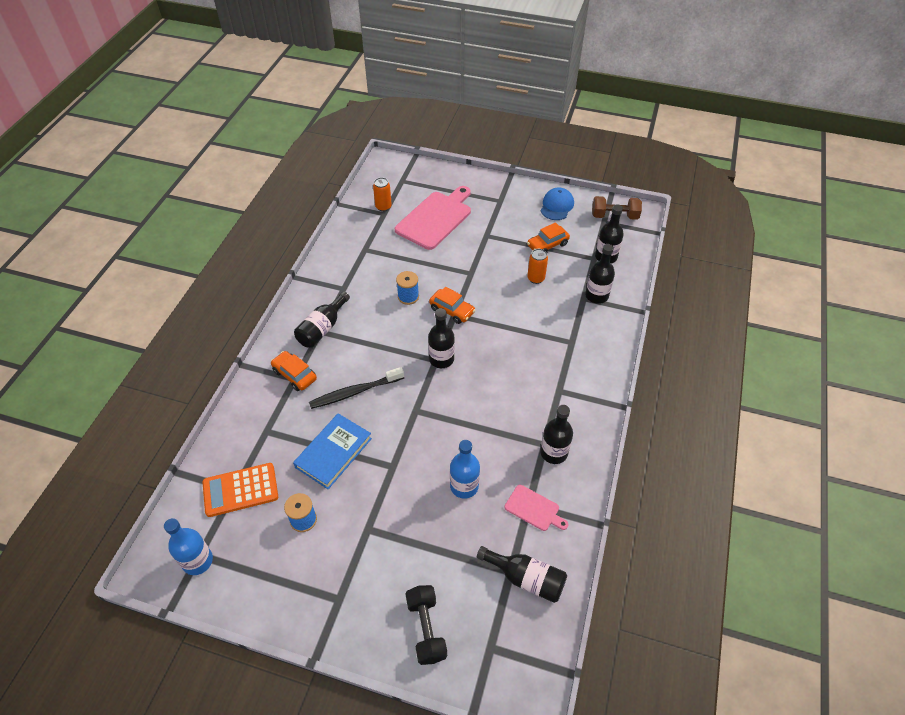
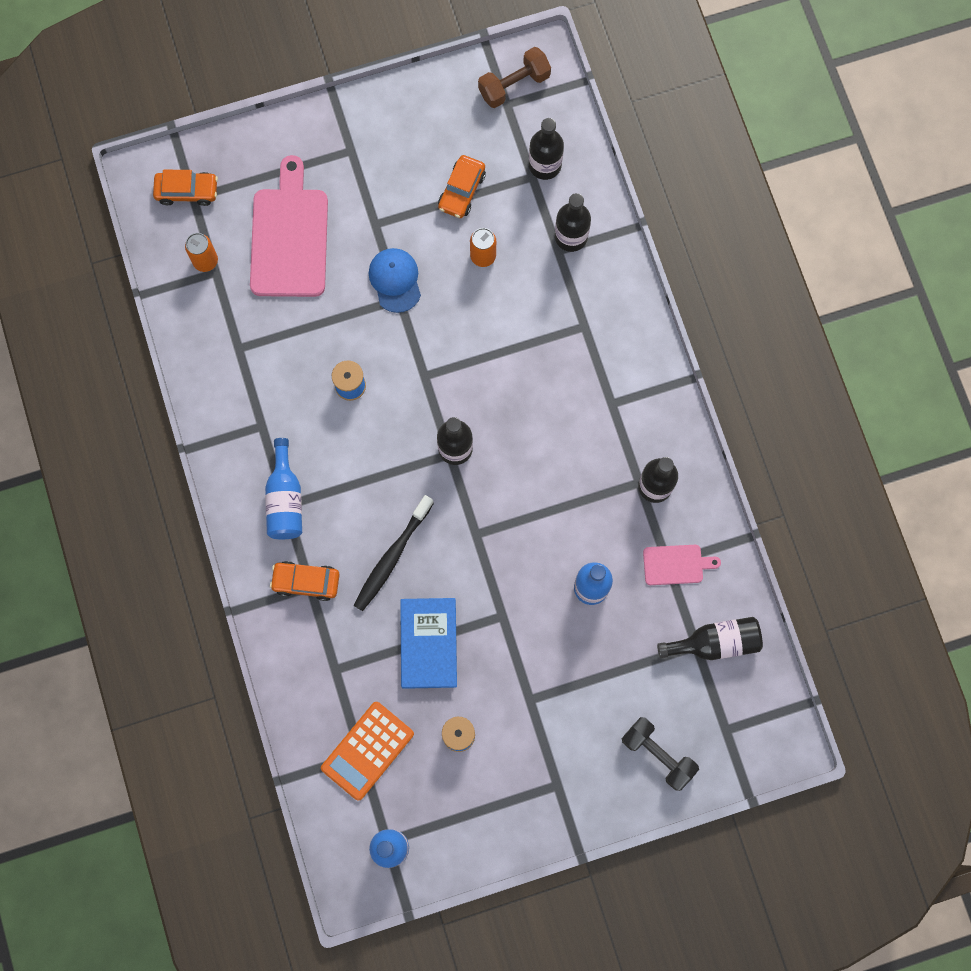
camera: 35 degrees left, 25 degrees up
(322, 328) = (285, 499): black bottle -> blue bottle
(452, 310) = (417, 372): orange car -> orange car (187, 191)
(556, 206) = (430, 113): blue cap -> blue cap (395, 280)

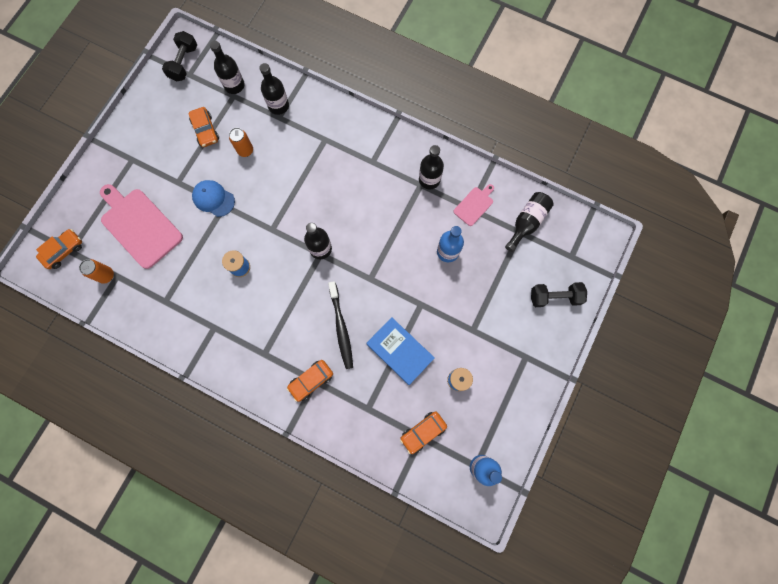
camera: 45 degrees left, 0 degrees up
(285, 499) = (261, 351): blue bottle -> none
(367, 751) = (423, 432): orange calculator -> orange car
(514, 85) = (184, 63): brown dumbbell -> black dumbbell

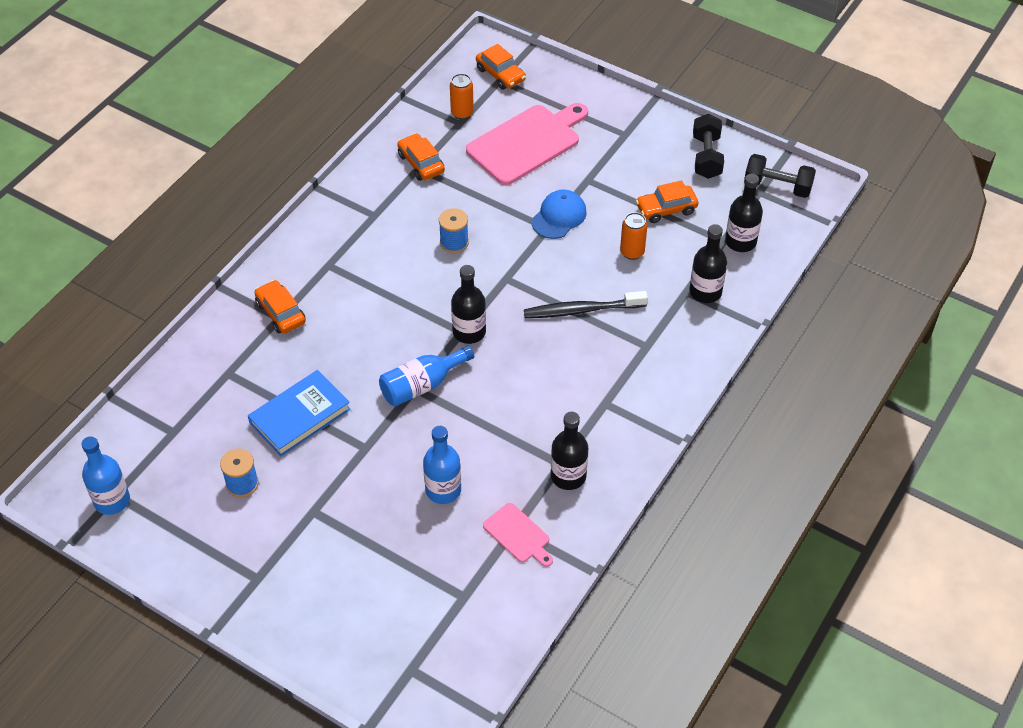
camera: 95 degrees right, 25 degrees down
(341, 328) = (347, 350): black toothbrush -> black toothbrush (581, 310)
(367, 274) = (422, 385): none -> blue bottle
(423, 432) = (179, 434): orange car -> orange car (421, 163)
(526, 222) = (479, 608): black bottle -> none
(554, 297) = (345, 633): black dumbbell -> black dumbbell (706, 157)

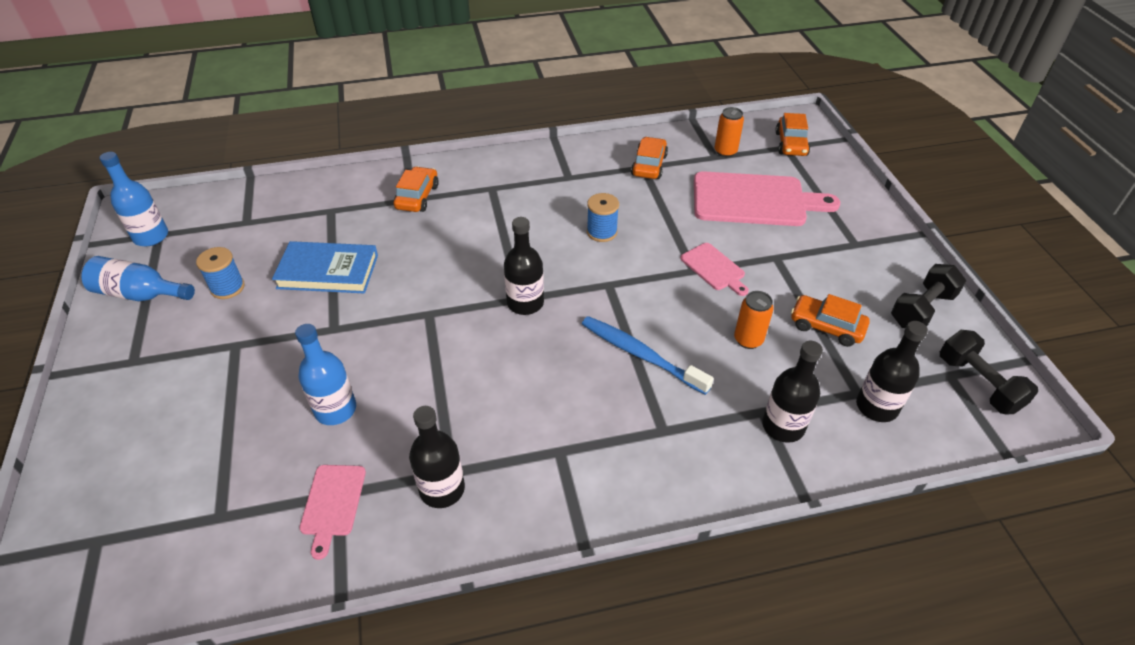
camera: 45 degrees right, 5 degrees down
(422, 385) = (436, 315): blue bottle -> blue bottle (140, 294)
(559, 216) = (714, 268): blue cap -> pink cutting board
(581, 310) = (640, 354): black toothbrush -> blue toothbrush

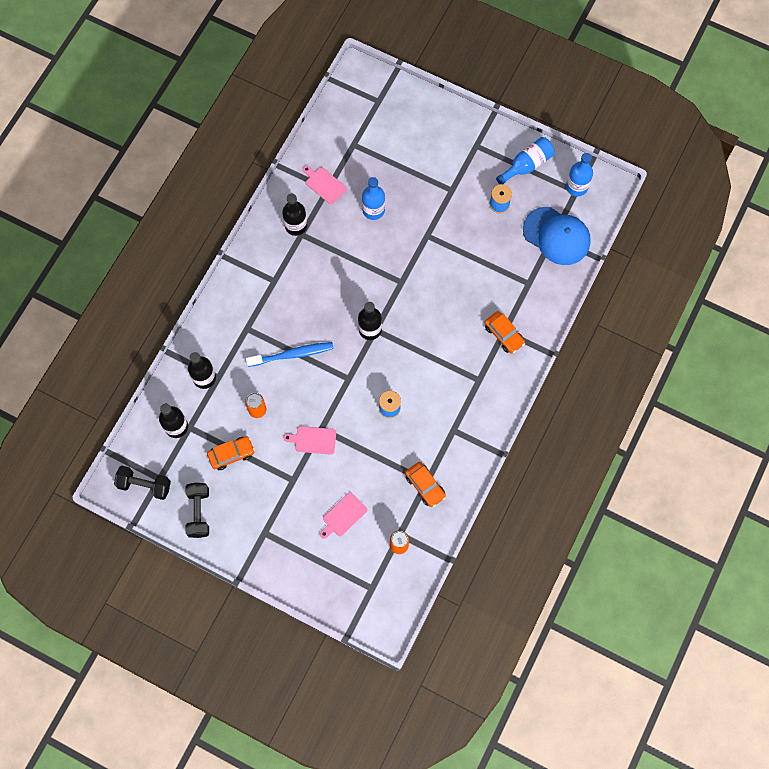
camera: 130 degrees right, 25 degrees up
(242, 219) = (556, 236): none -> blue cap
(328, 271) = (473, 254): blue book -> none
(754, 200) = (343, 516): pink cutting board -> pink cutting board, size x0.50
(791, 144) = (371, 595): orange car -> none

